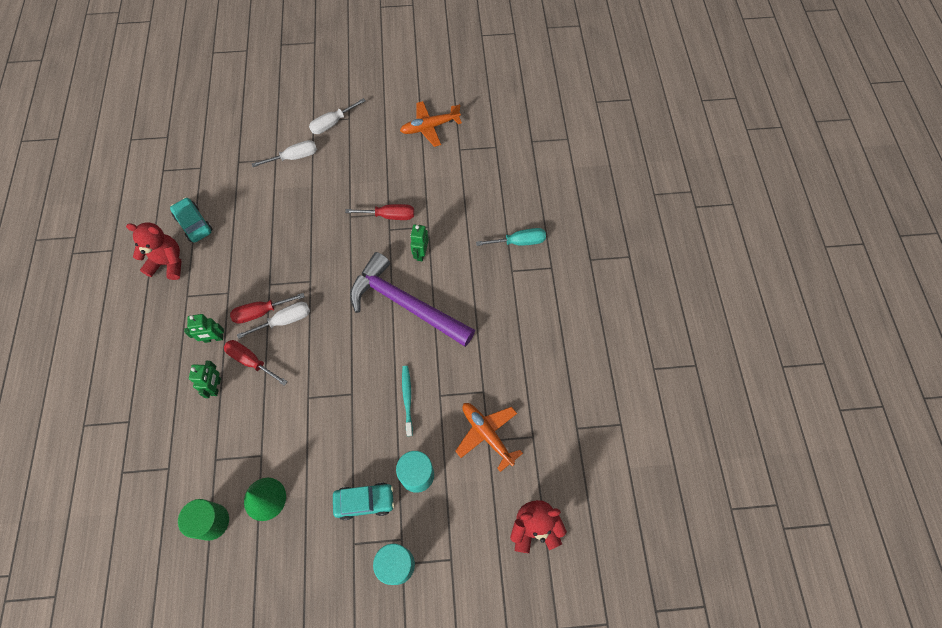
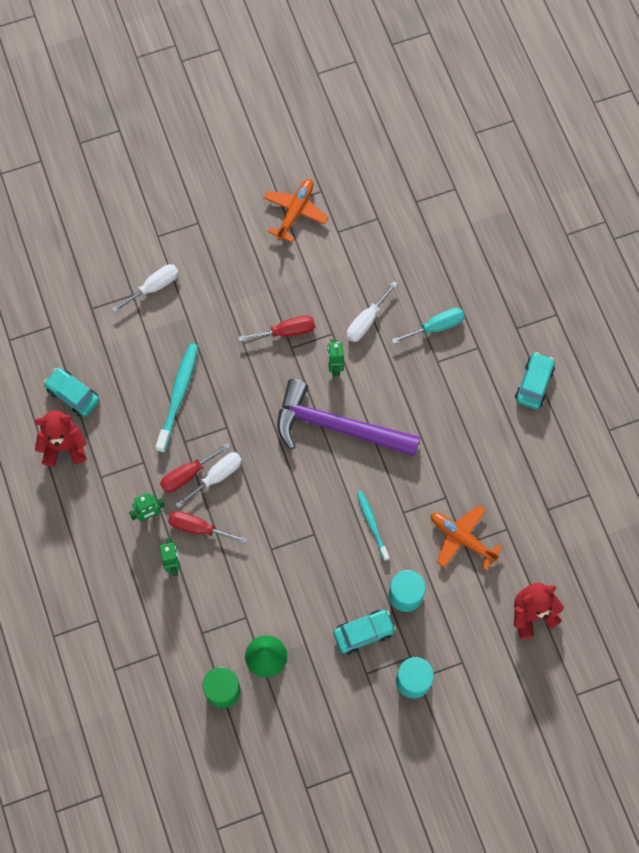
camera: 15 degrees left, 5 degrees up
(279, 246) = (178, 396): none -> turquoise toothbrush
(332, 123) = (181, 234): white screwdriver -> white screwdriver (366, 321)
(430, 127) = (295, 212): orange plane -> orange plane turned 150 degrees clockwise
(593, 310) = (534, 384): none -> turquoise car

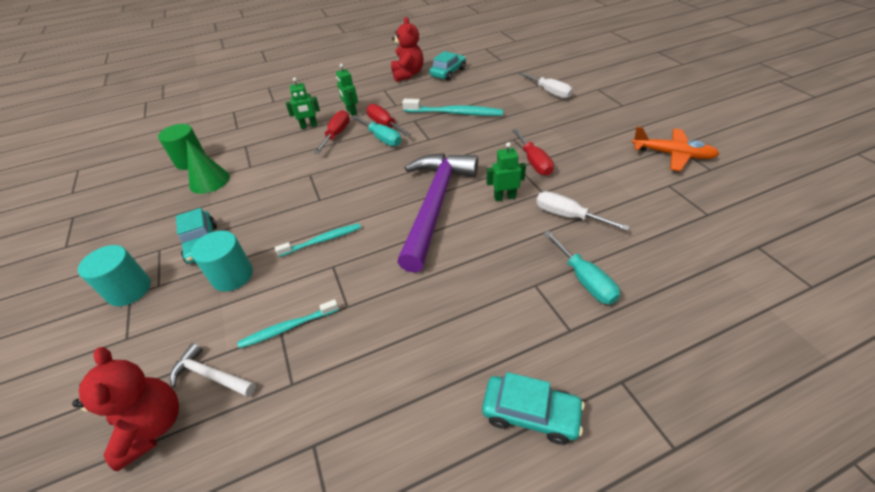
camera: 90 degrees right, 25 degrees down
(217, 477) = (382, 138): white screwdriver -> turquoise screwdriver
(462, 539) = (288, 327): orange plane -> turquoise toothbrush
(497, 586) = (211, 375): none -> white hammer

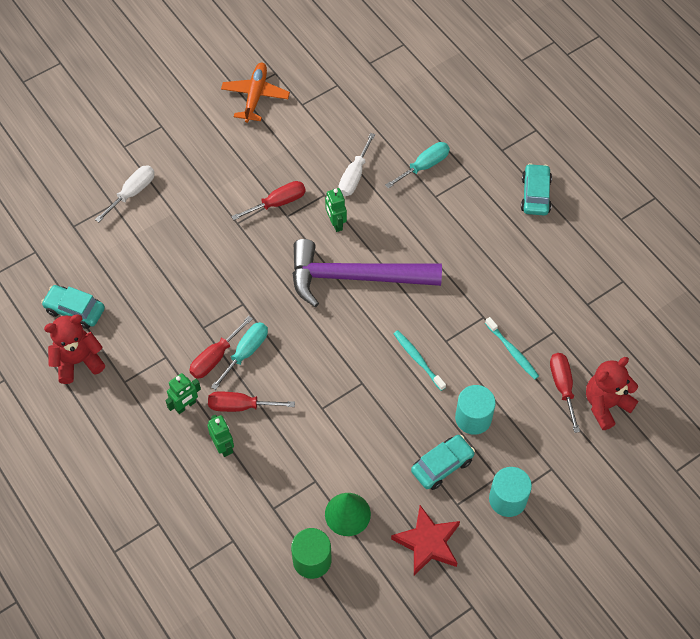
camera: 105 degrees left, 15 degrees up
(144, 225) = (428, 542): none -> red star
(211, 375) = (562, 387): white hammer -> red screwdriver
(454, 113) = (185, 286): turquoise toothbrush -> none

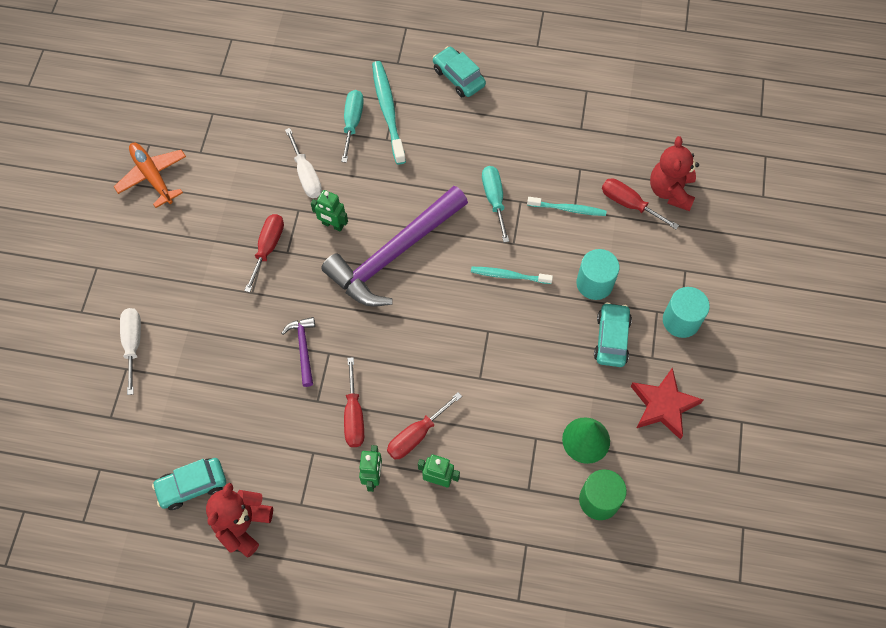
camera: 45 degrees left, 5 degrees up
(230, 286) = (303, 348): none -> purple hammer
(246, 352) = (374, 389): turquoise screwdriver -> turquoise screwdriver (494, 199)
(457, 178) = (388, 111): none -> turquoise toothbrush

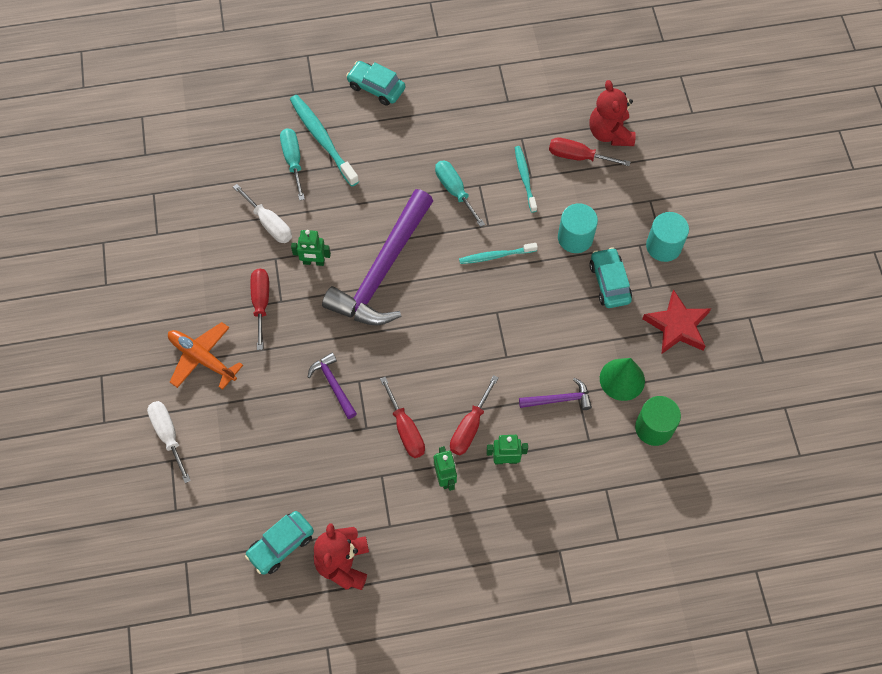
camera: 20 degrees left, 0 degrees up
(152, 176) = (119, 272): orange plane -> orange plane (202, 358)
(515, 438) = (559, 399): none -> purple hammer
(568, 209) = (525, 178): turquoise toothbrush -> turquoise toothbrush turned 90 degrees counterclockwise

